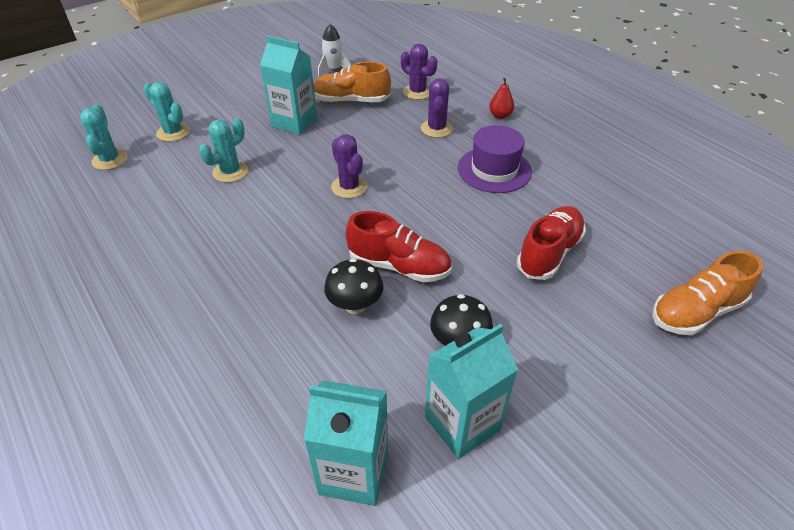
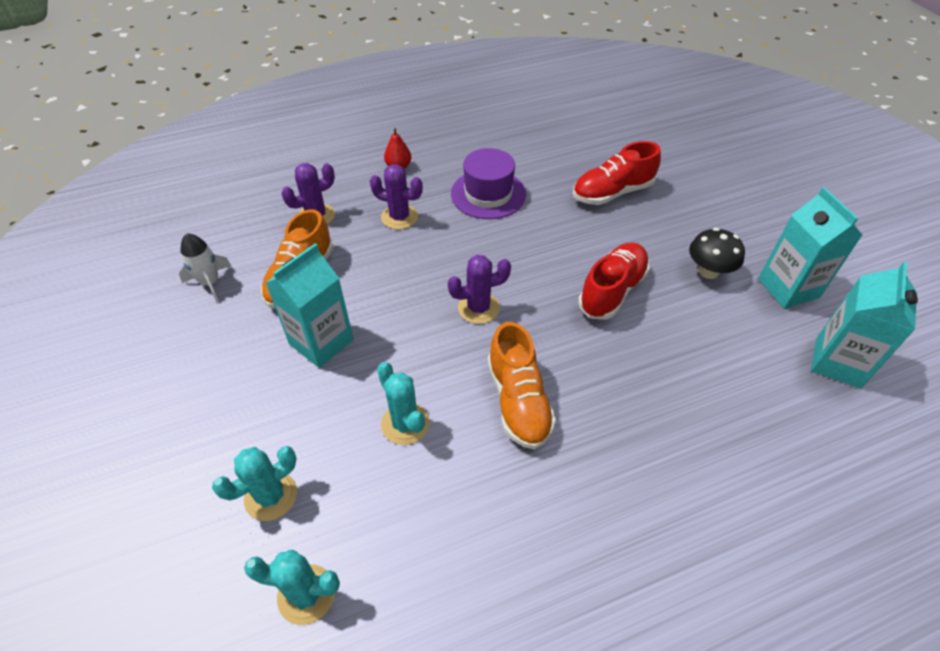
camera: 75 degrees left, 5 degrees up
(355, 305) = (659, 332): black mushroom -> none
(549, 253) = (612, 193): red shoe -> red shoe turned 75 degrees counterclockwise
(696, 312) = (685, 142): orange shoe -> orange shoe (518, 401)

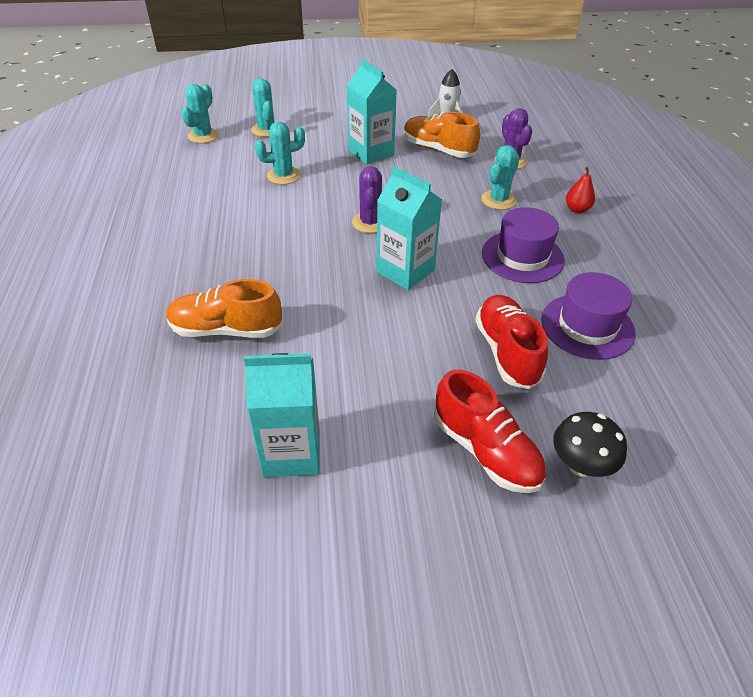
camera: 105 degrees right, 5 degrees down
(399, 217) = (498, 200): purple cactus -> turquoise cactus
(518, 401) = (270, 224): orange shoe -> orange shoe (226, 330)
(559, 156) = (587, 326): none -> purple hat
(612, 291) = (354, 304): red shoe -> red shoe (486, 450)
(708, 271) = (348, 388): black mushroom -> black mushroom (580, 465)
(838, 362) = (176, 442): turquoise carton -> turquoise carton (405, 271)

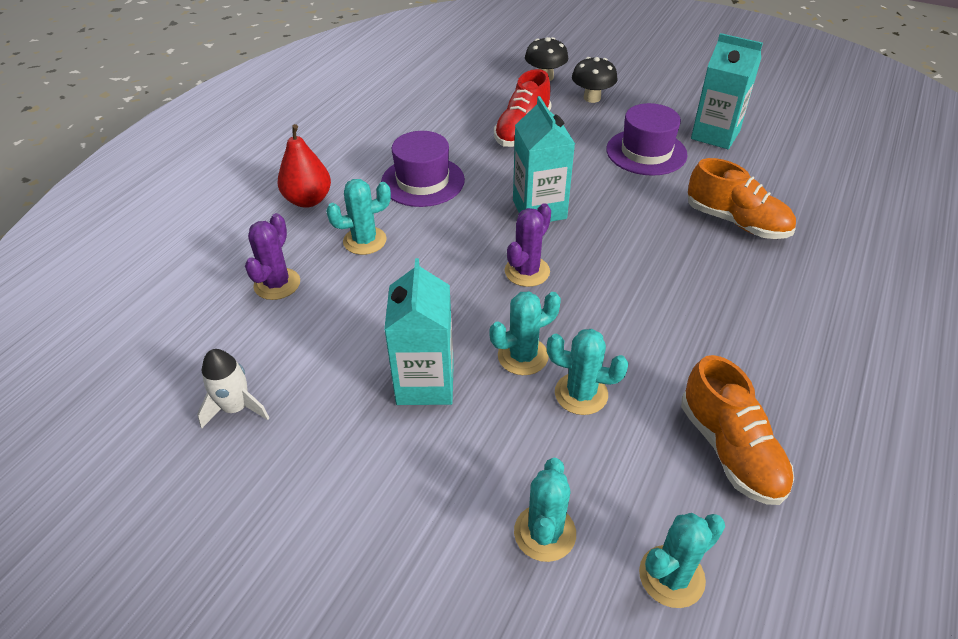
camera: 145 degrees left, 0 degrees up
(330, 180) = (523, 356): none -> turquoise cactus
(438, 150) = (333, 344): orange shoe -> orange shoe (730, 450)
(486, 450) = (592, 98): red shoe -> black mushroom
(577, 209) = (308, 200): red pear -> red pear, size x1.59
(587, 326) = (446, 123): purple hat -> purple hat (646, 152)

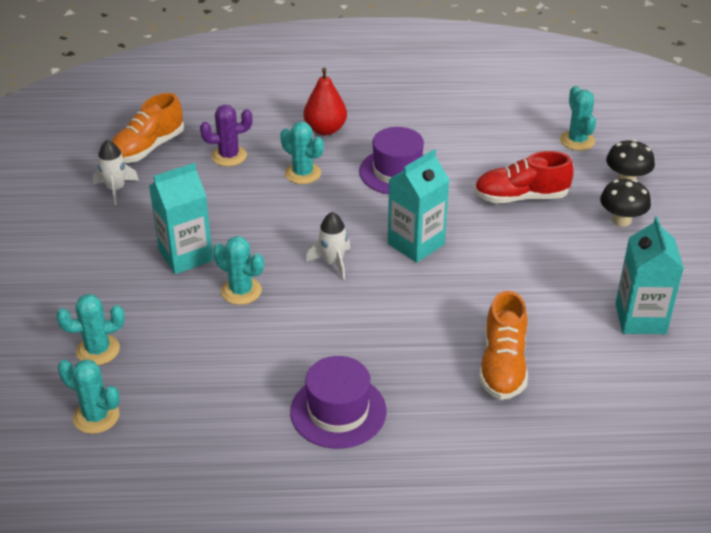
camera: 60 degrees right, 5 degrees down
(527, 271) = (333, 263): purple cactus -> white rocket
(581, 394) = (224, 331): turquoise cactus -> turquoise cactus (577, 140)
(646, 152) = (562, 280): purple hat -> purple hat (338, 411)
(730, 450) = (219, 421): orange shoe -> orange shoe (148, 148)

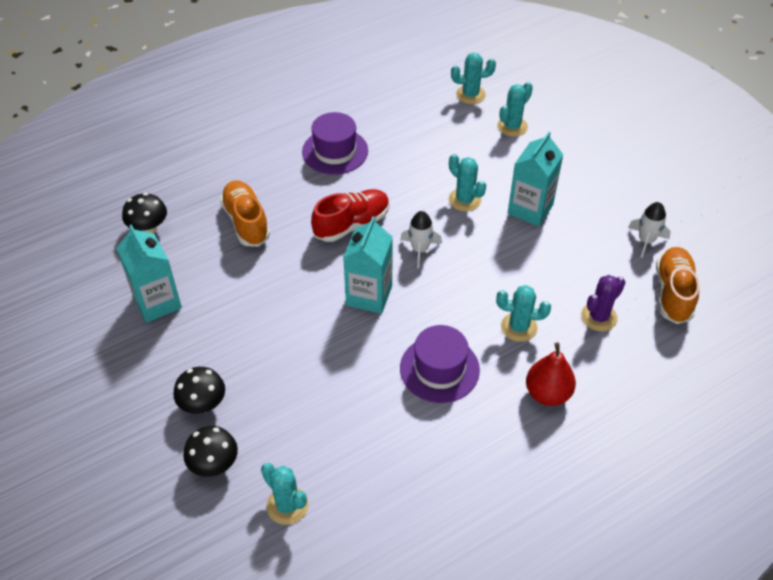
camera: 150 degrees right, 10 degrees up
(241, 291) = (464, 200): turquoise cactus -> turquoise cactus turned 45 degrees clockwise
(521, 197) = (308, 390): red shoe -> red shoe (351, 224)
(627, 405) = (148, 228): none -> black mushroom

